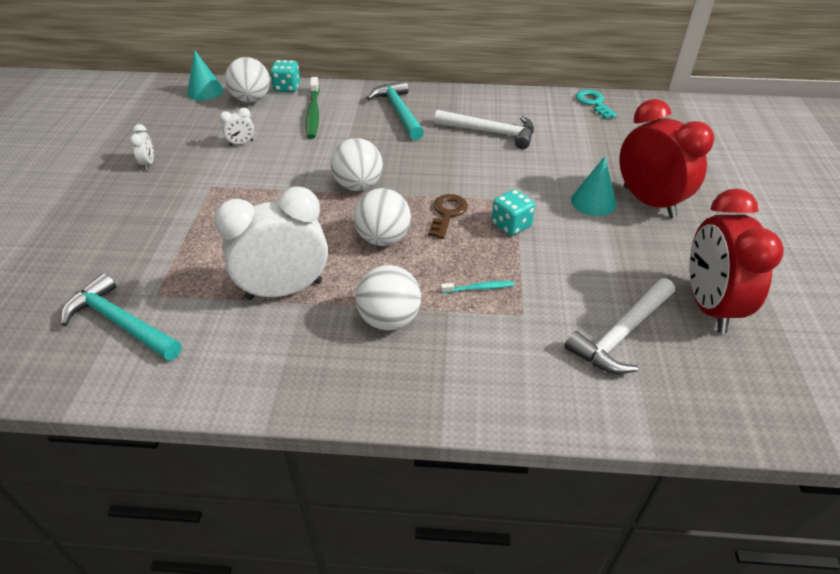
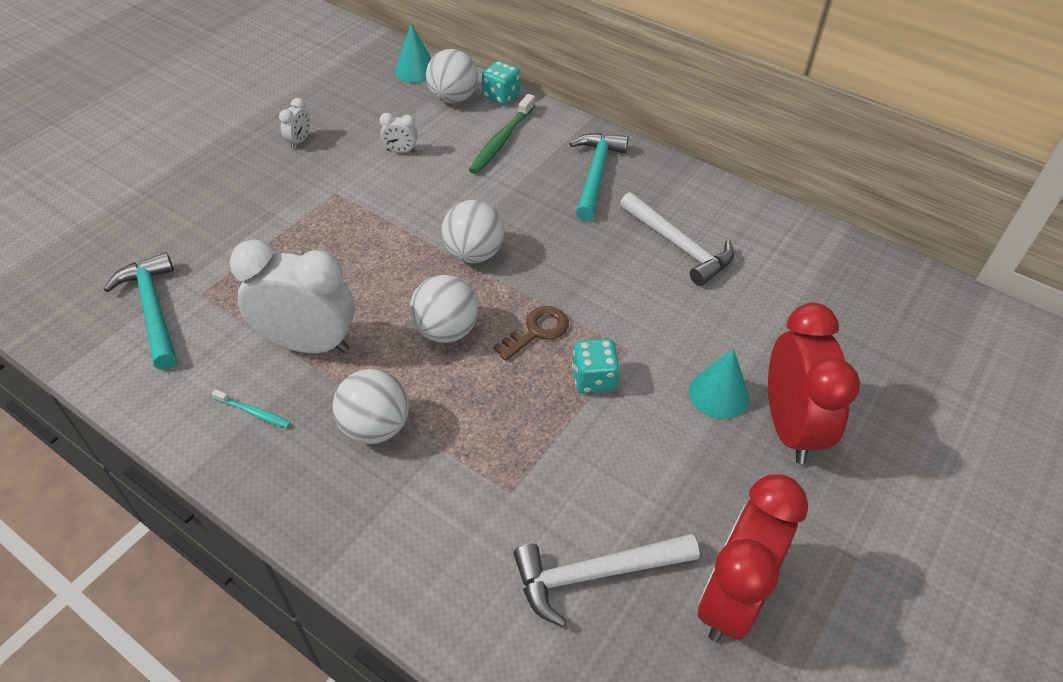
camera: 30 degrees right, 5 degrees up
(479, 288) = (492, 438): turquoise toothbrush -> turquoise toothbrush (253, 412)
(594, 103) = (850, 256): turquoise key -> none

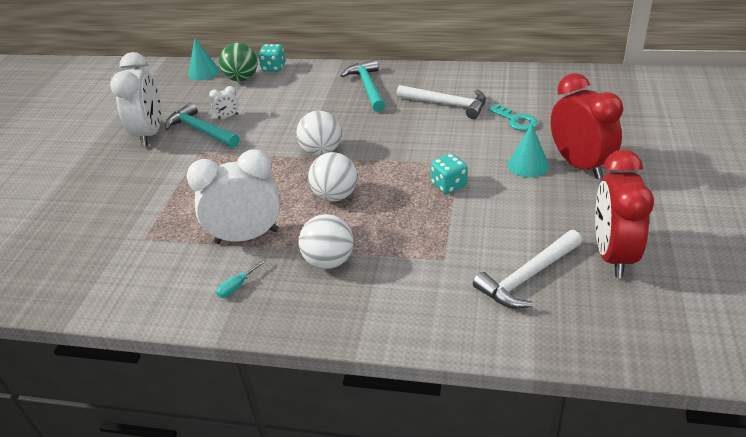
camera: 20 degrees left, 10 degrees down
(153, 309) = (115, 260): turquoise hammer -> turquoise hammer (201, 130)
(253, 412) = (237, 286): turquoise toothbrush -> turquoise screwdriver
(299, 141) = (150, 134): white clock -> white clock, size x2.42
(453, 98) = (242, 78): white ball -> green ball
(502, 140) = (293, 89): green toothbrush -> none
(537, 331) = (394, 175): brown key -> none
(752, 312) = (515, 120): none -> turquoise key

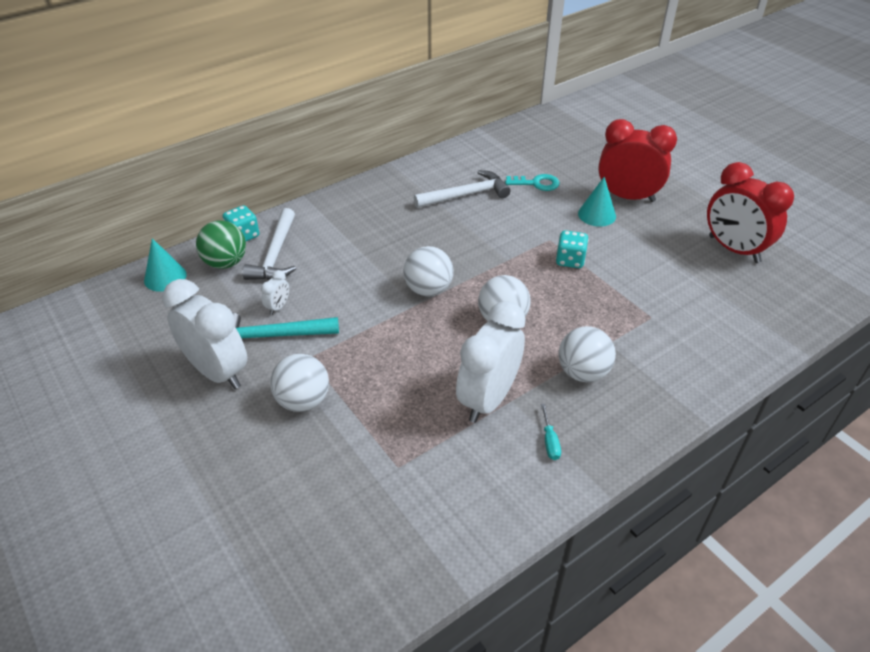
camera: 50 degrees left, 5 degrees up
(160, 173) = (303, 401): none -> white ball
(368, 87) = (373, 211): turquoise hammer -> none
(527, 277) = (714, 295): white hammer -> white hammer (275, 255)

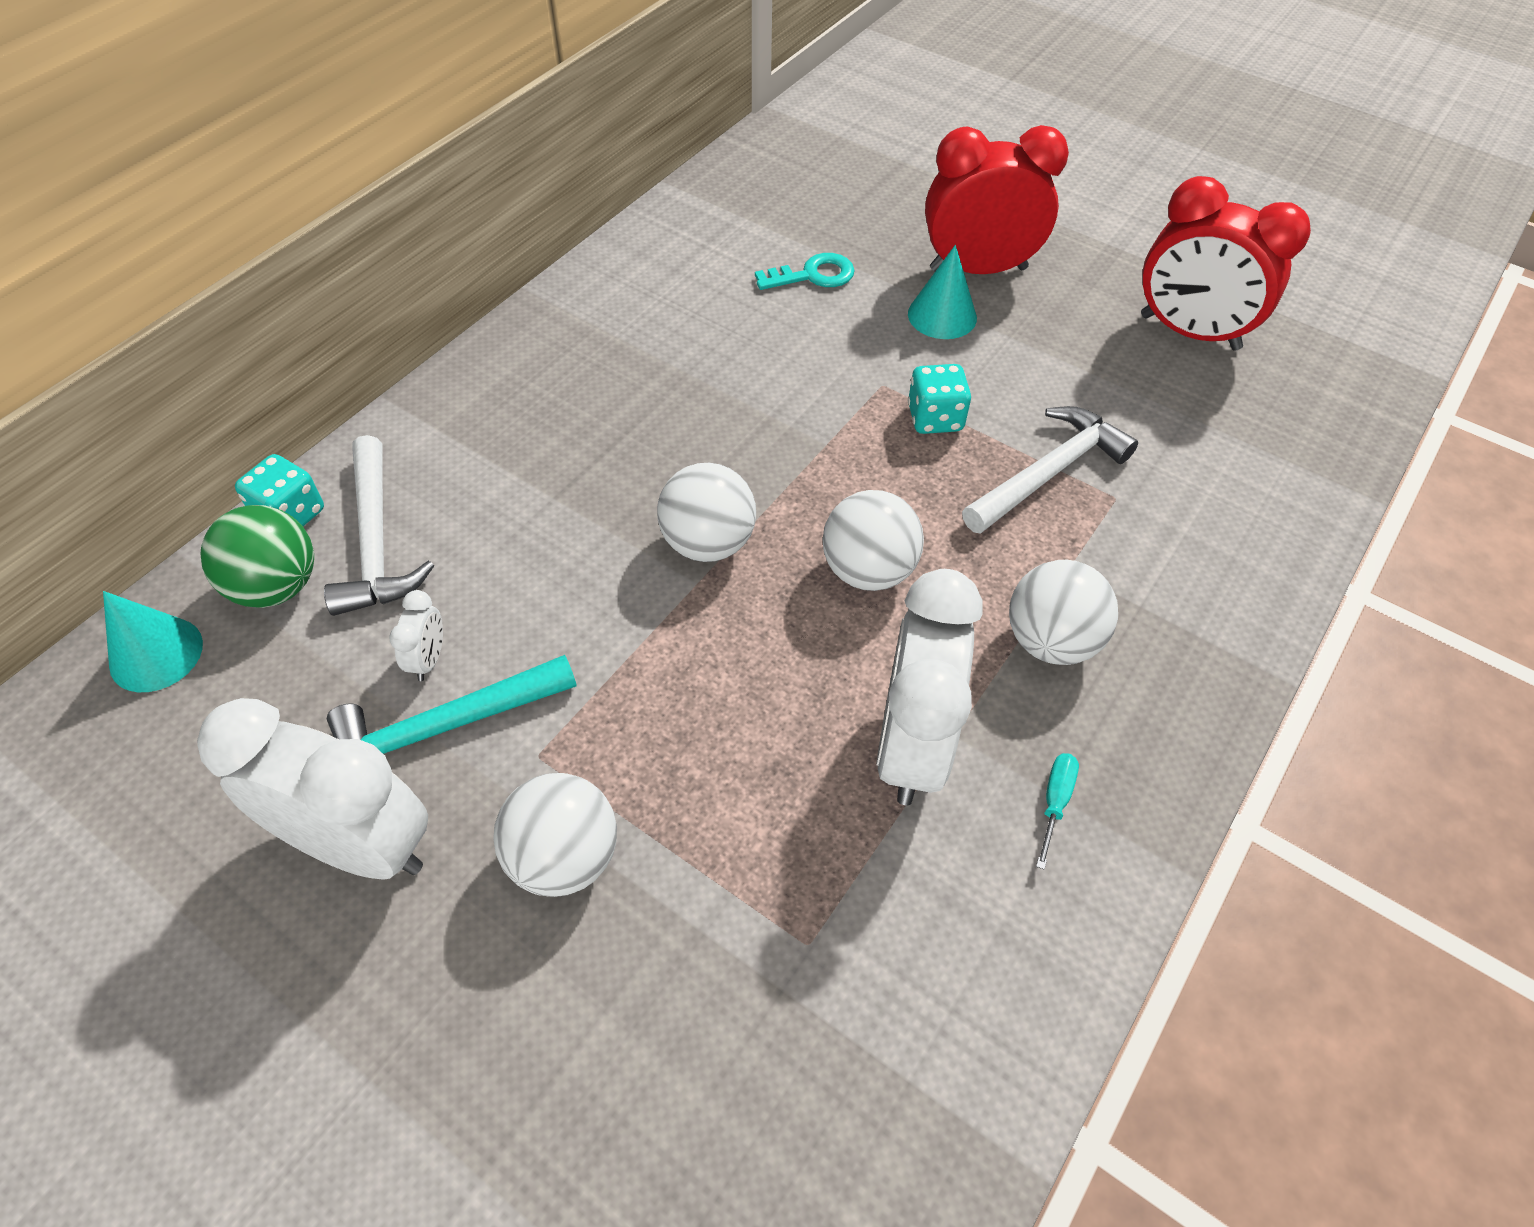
camera: 20 degrees left, 10 degrees up
(466, 195) = (697, 326): white hammer -> white hammer (1049, 473)
(550, 442) = (1055, 801): turquoise screwdriver -> turquoise screwdriver turned 135 degrees counterclockwise

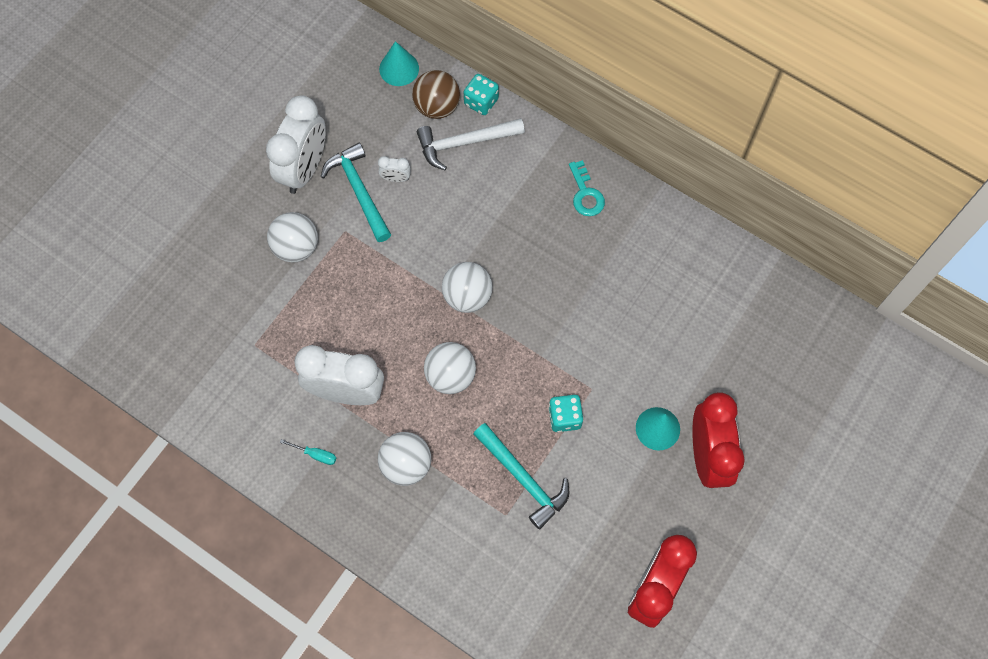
camera: 90 degrees right, 15 degrees up
(277, 586) = (437, 106): green ball -> brown ball
(813, 275) = (690, 349): turquoise key -> turquoise key (585, 194)
(1049, 473) = (523, 479): white hammer -> turquoise hammer

